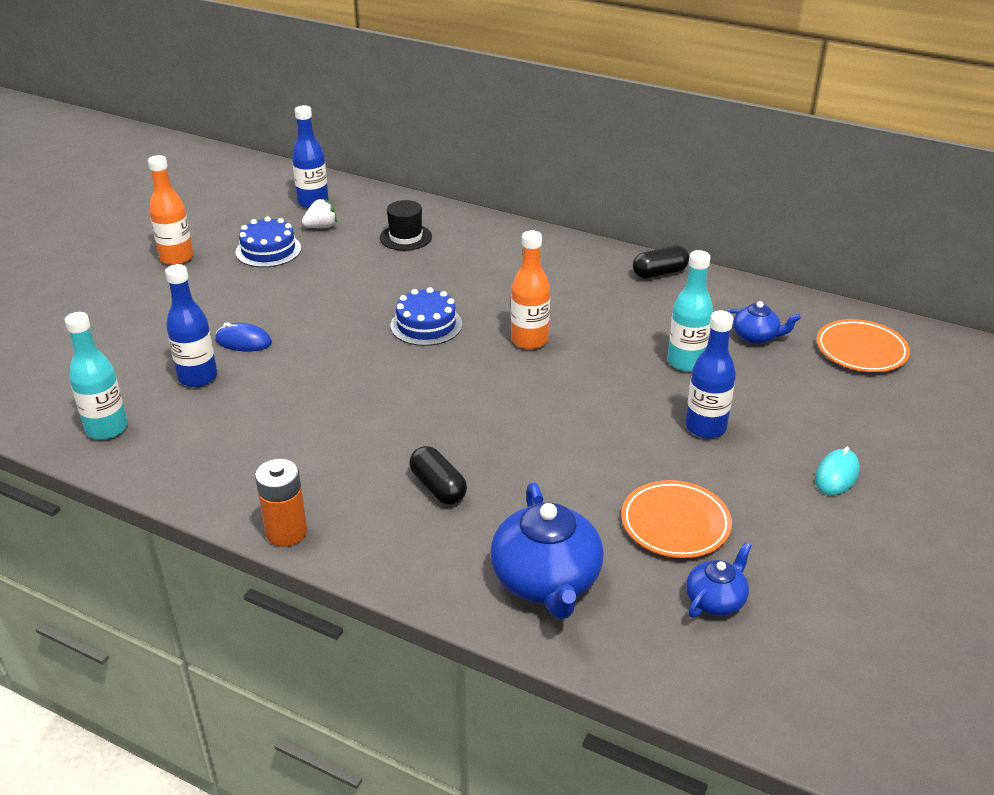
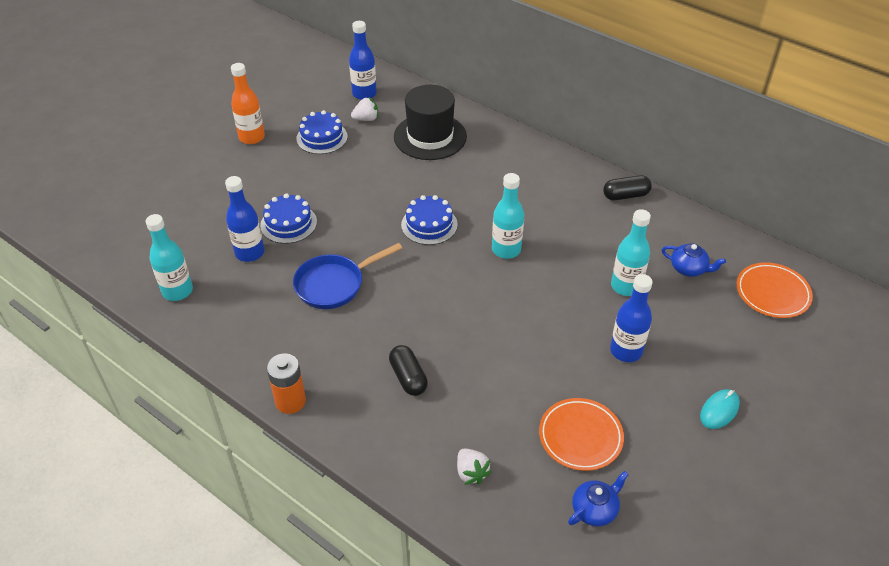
camera: 10 degrees right, 10 degrees up
(243, 341) = (288, 223): blue mouse -> blue cake
(317, 399) = (334, 284): none -> blue pan
(406, 237) = (430, 136): black hat -> black hat, size x1.75
(529, 340) = (506, 250): orange bottle -> turquoise bottle
(546, 581) = (471, 472): blue teapot -> white strawberry

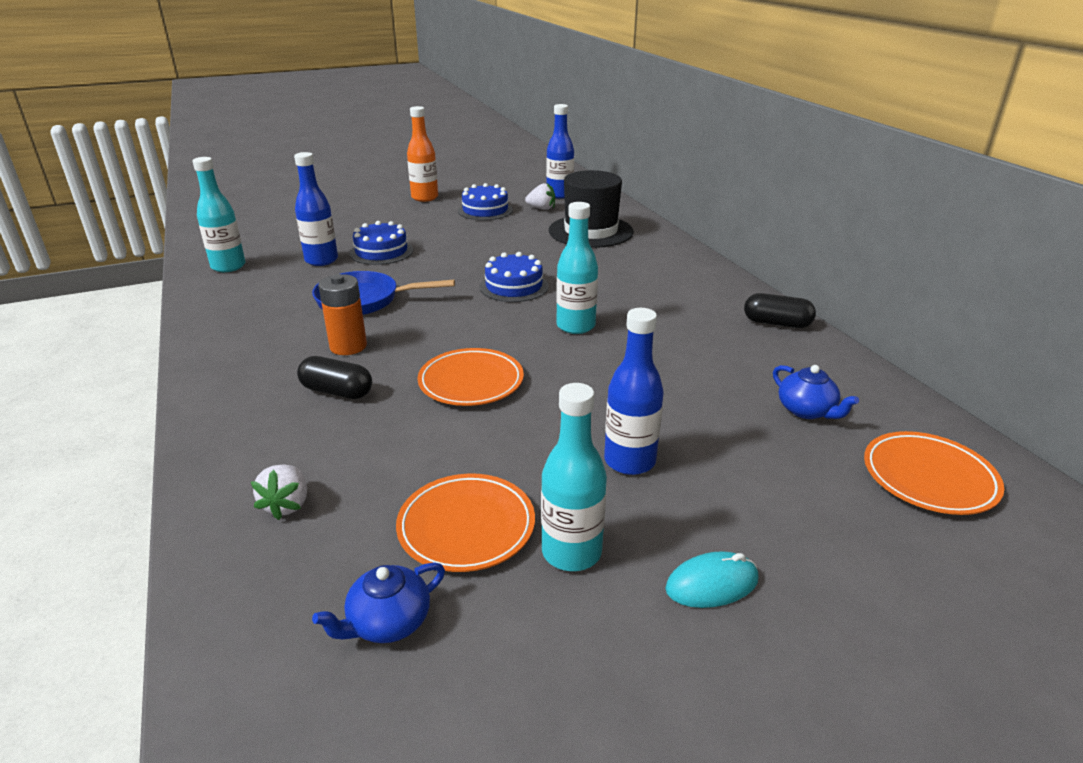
camera: 30 degrees right, 15 degrees down
(290, 401) = (201, 368): orange battery -> orange battery (348, 346)
(408, 377) = (337, 391): black capsule -> black capsule turned 75 degrees counterclockwise
(485, 330) = (471, 382): none -> orange plate
(595, 509) = (388, 622): blue teapot -> blue teapot turned 150 degrees clockwise
(626, 286) = (695, 400): turquoise bottle -> turquoise bottle (571, 552)

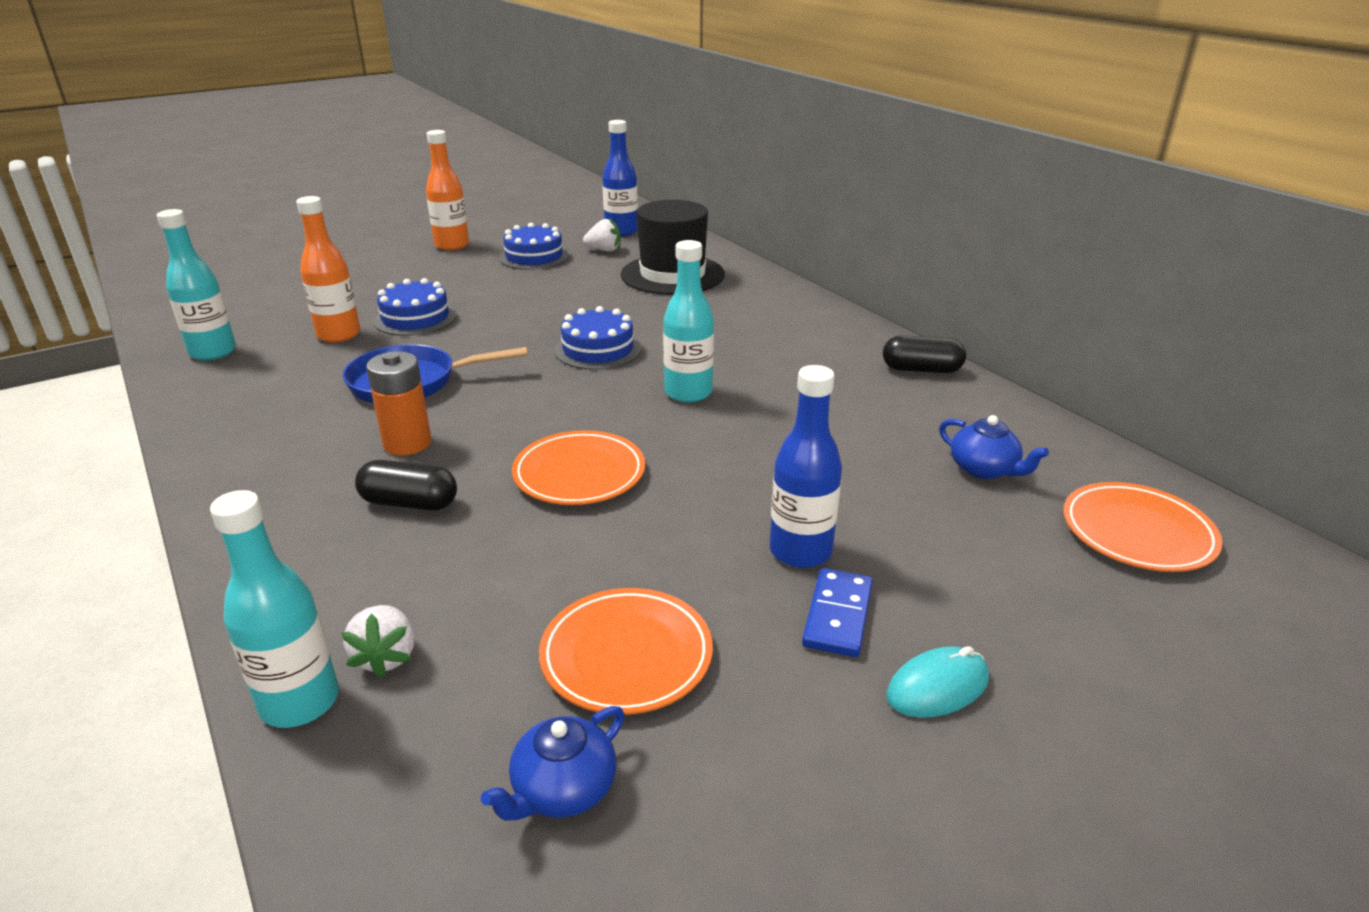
camera: 10 degrees left, 0 degrees up
(321, 260) = (339, 335): blue bottle -> orange bottle
(571, 552) = (764, 671): turquoise bottle -> turquoise bottle (300, 702)
(645, 516) = (838, 615): none -> blue domino

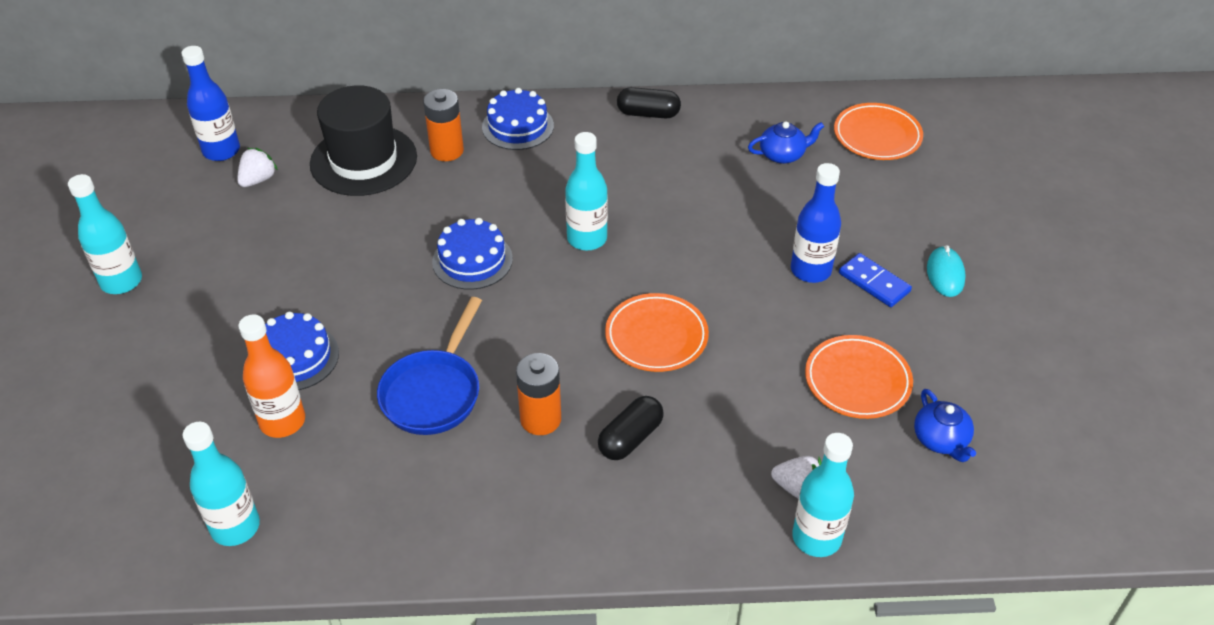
camera: 60 degrees left, 15 degrees up
(452, 245) = (121, 281): orange bottle -> turquoise bottle
(534, 257) = (223, 232): blue cake -> blue cake (518, 126)
(727, 299) = (447, 151): none -> orange battery
(921, 370) = (648, 113): black capsule -> black capsule turned 60 degrees clockwise

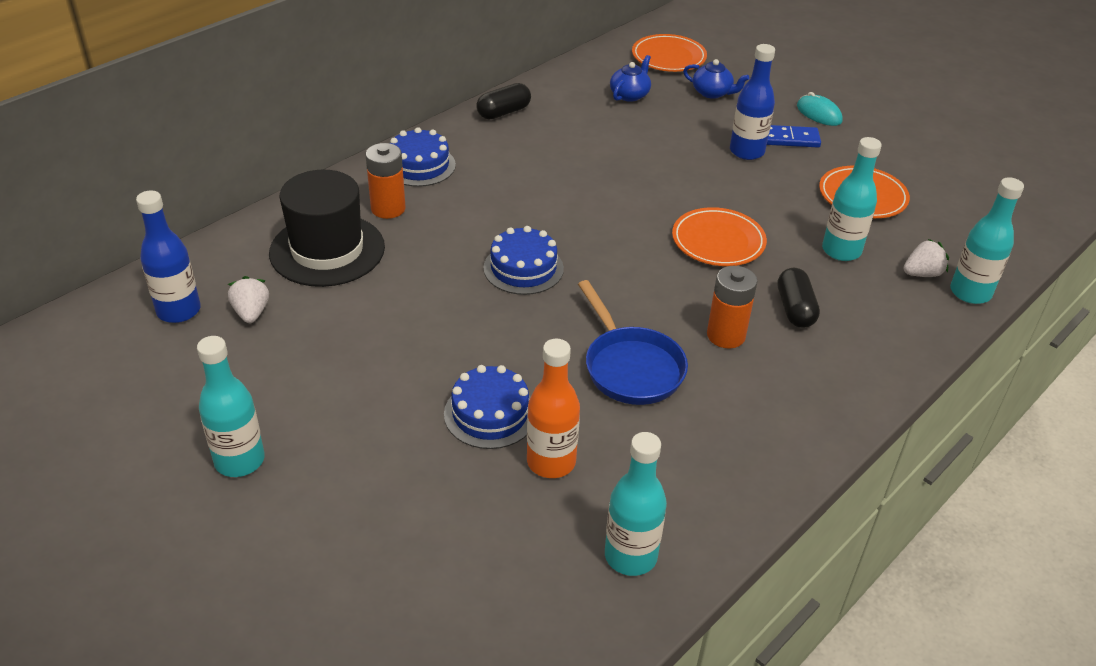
camera: 45 degrees left, 5 degrees down
(587, 239) = (583, 210): turquoise bottle -> turquoise bottle (841, 251)
(941, 440) = (947, 201): blue teapot -> blue teapot (712, 93)

